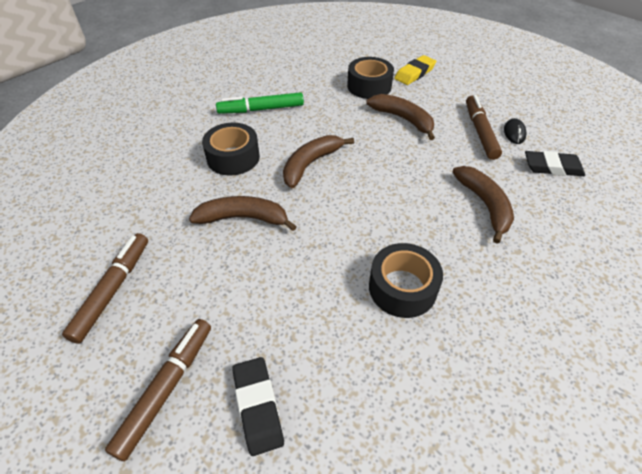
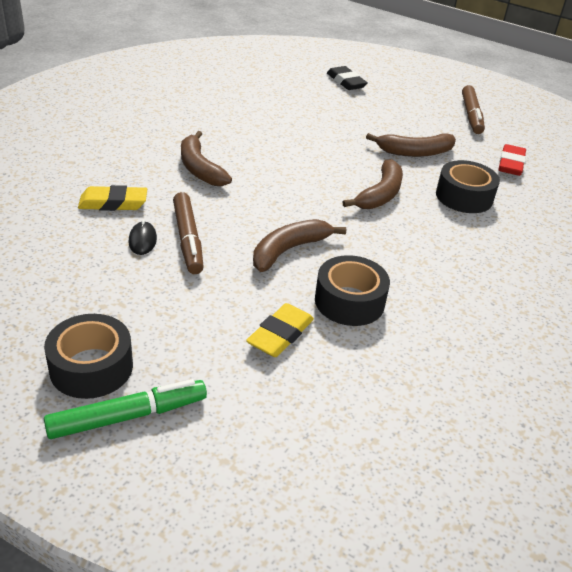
camera: 165 degrees right, 10 degrees down
(147, 195) = (511, 164): none -> red eraser
(167, 388) = (399, 86): brown marker -> none
(261, 109) = (478, 253): green marker -> green marker (128, 416)
(402, 288) = (272, 121): black tape -> black tape (91, 367)
(403, 119) = (289, 250): brown banana -> brown banana turned 105 degrees clockwise
(552, 167) = (113, 203): black eraser -> yellow eraser

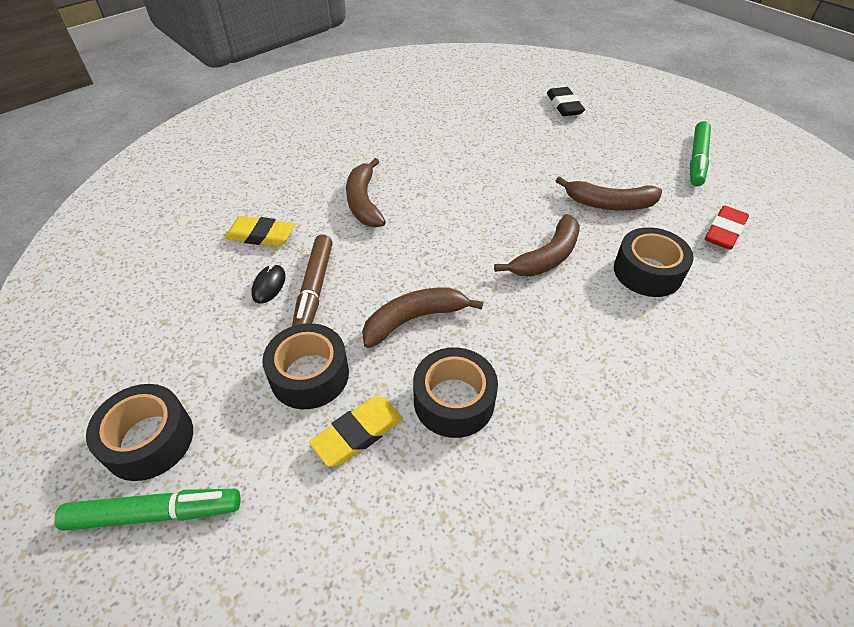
camera: 20 degrees right, 10 degrees up
(216, 300) = (309, 375): none -> black tape
(471, 115) = (697, 160): brown marker -> green marker

